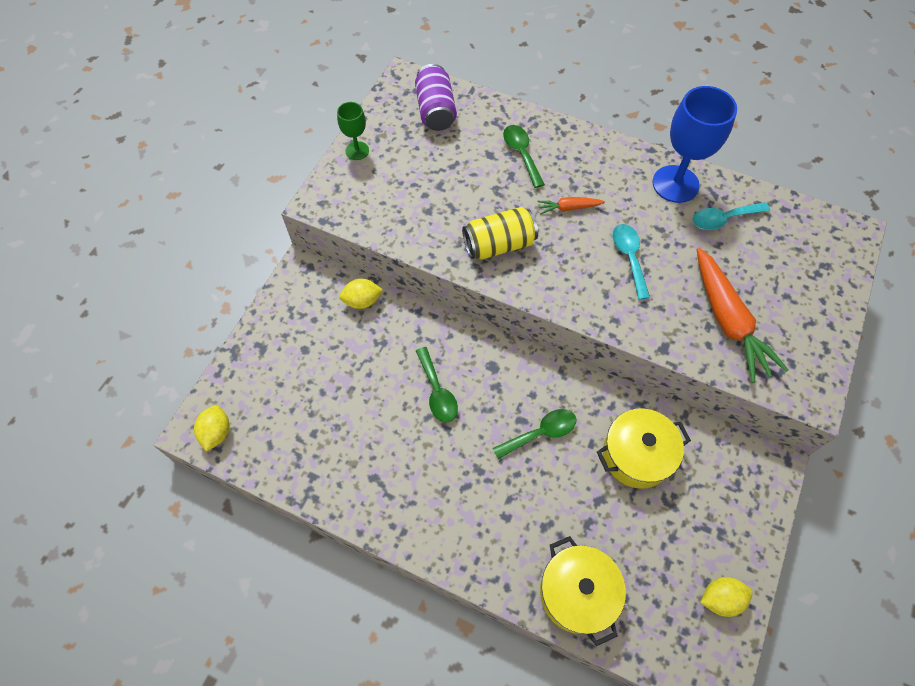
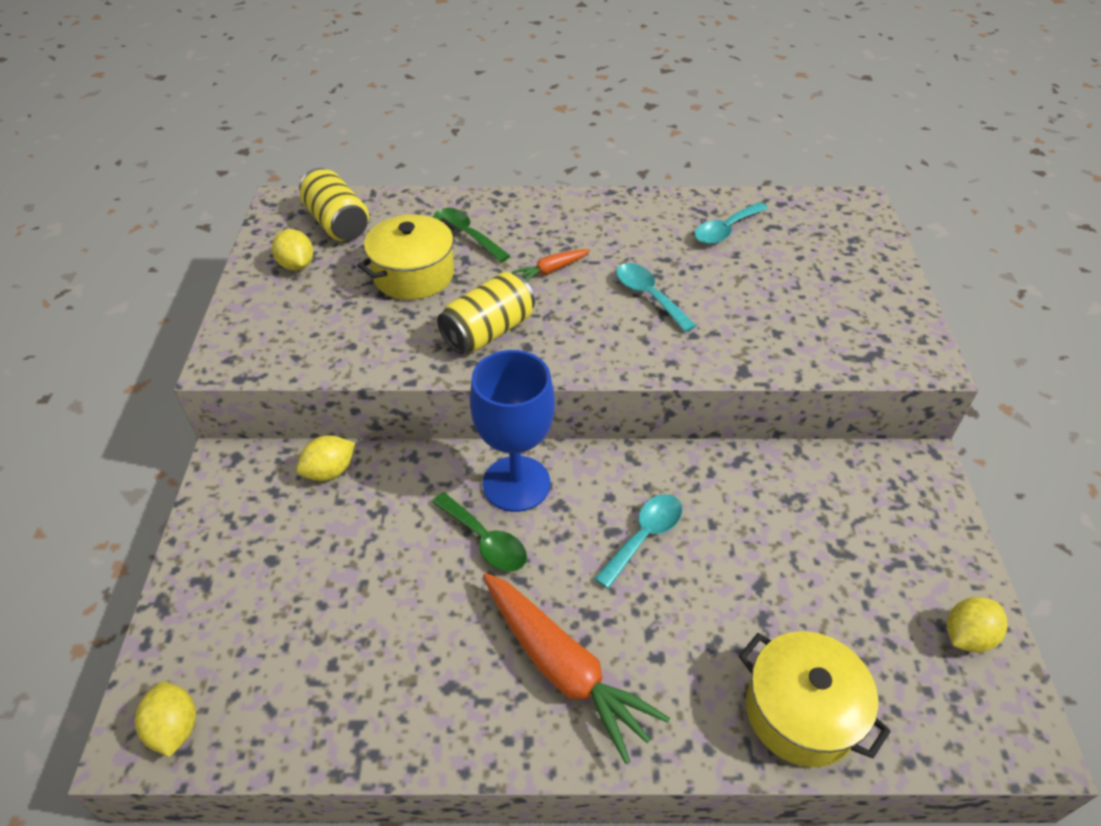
camera: 25 degrees left, 15 degrees down
(357, 151) = (253, 290): green goblet -> none
(393, 139) = (297, 265): none -> yellow lemon
(435, 110) = (337, 223): purple can -> yellow can
(541, 433) = (644, 536): green spoon -> turquoise spoon
(636, 455) = (771, 514): yellow pot -> yellow pot (414, 275)
(675, 184) = (655, 214): blue goblet -> blue goblet (516, 483)
(728, 321) = (793, 321): orange carrot -> orange carrot (564, 669)

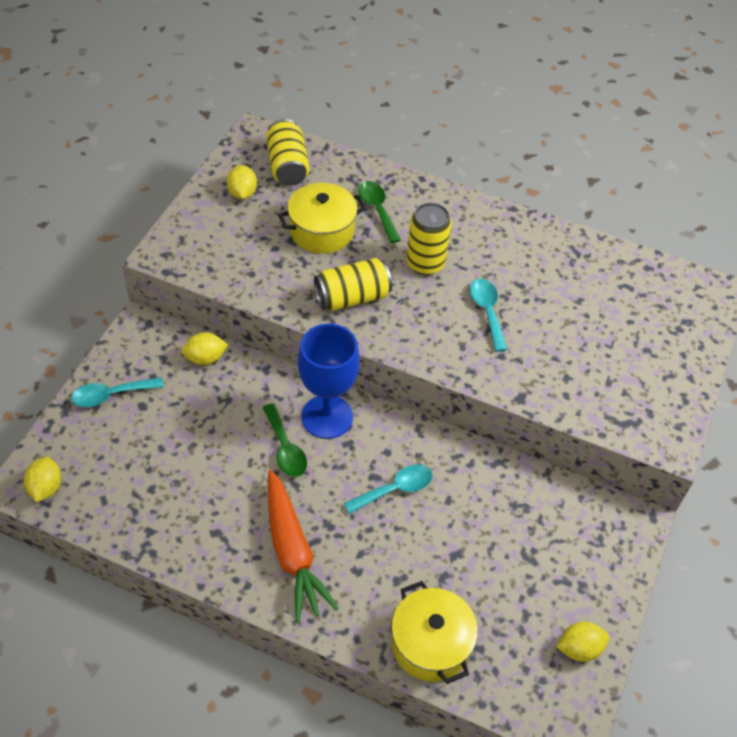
camera: 20 degrees right, 5 degrees up
(551, 270) = (425, 263): orange carrot -> yellow can
(725, 230) = (584, 276): turquoise spoon -> turquoise spoon (111, 395)

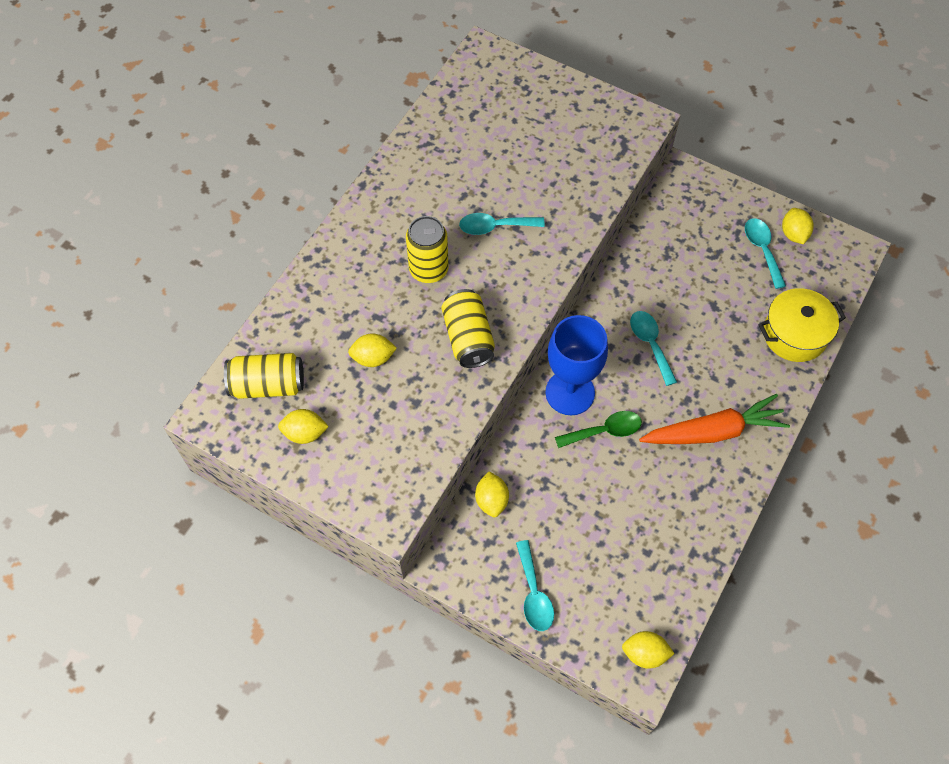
camera: 80 degrees left, 10 degrees up
(322, 231) = (373, 358): yellow pot -> yellow lemon
(377, 210) = (349, 303): green spoon -> none
(546, 610) = (762, 250): none -> turquoise spoon

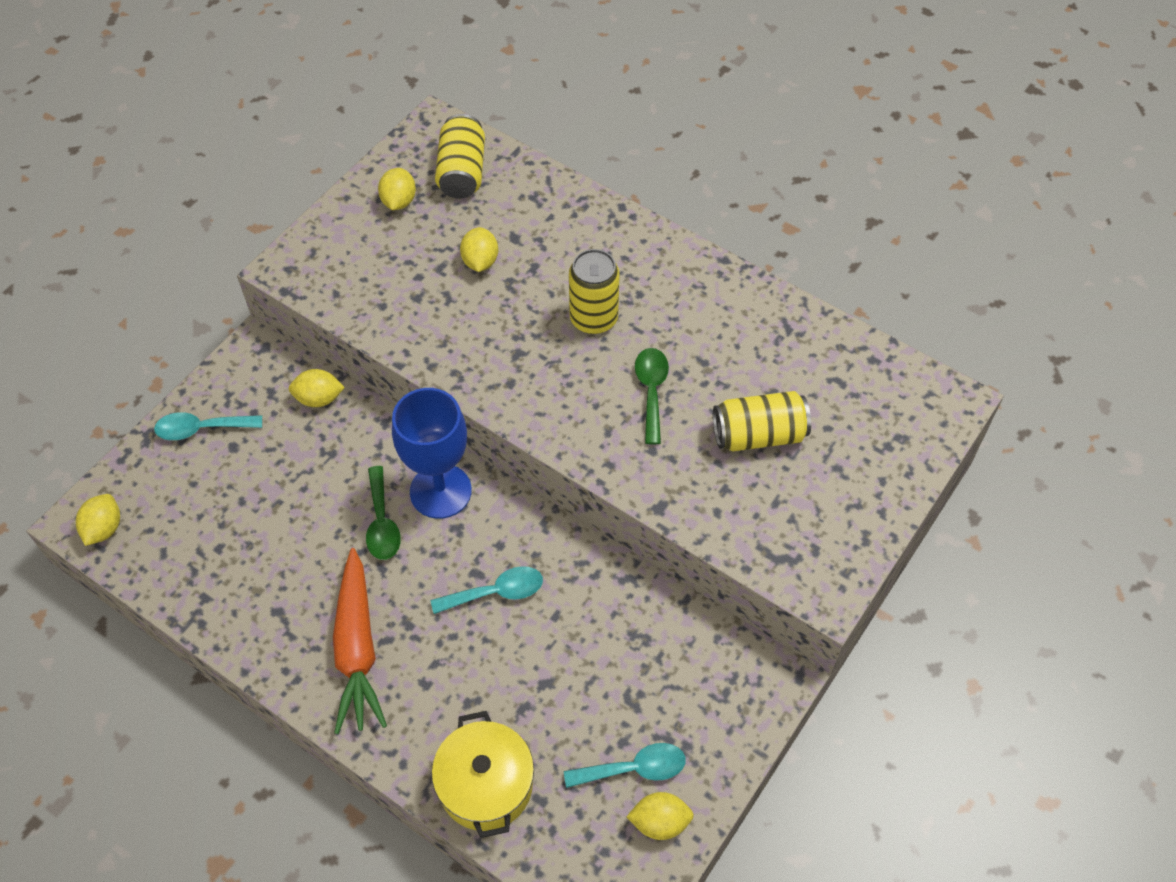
camera: 95 degrees right, 5 degrees down
(468, 338) = (493, 351): yellow can -> yellow can (758, 435)
(495, 227) = (651, 391): turquoise spoon -> green spoon

